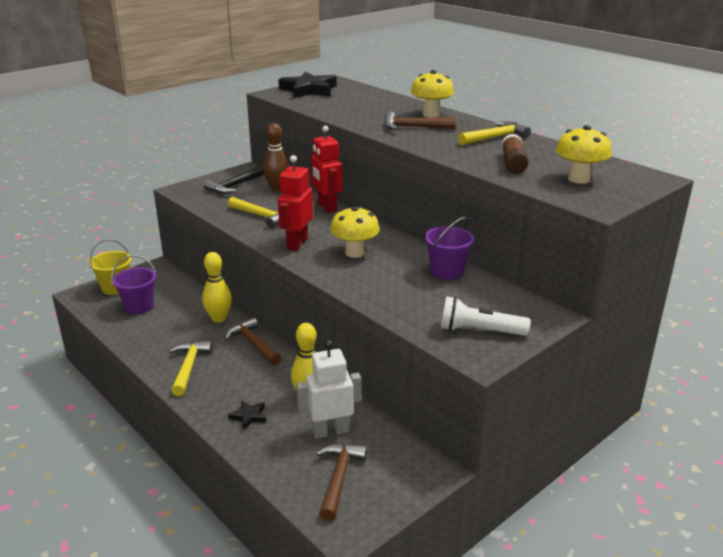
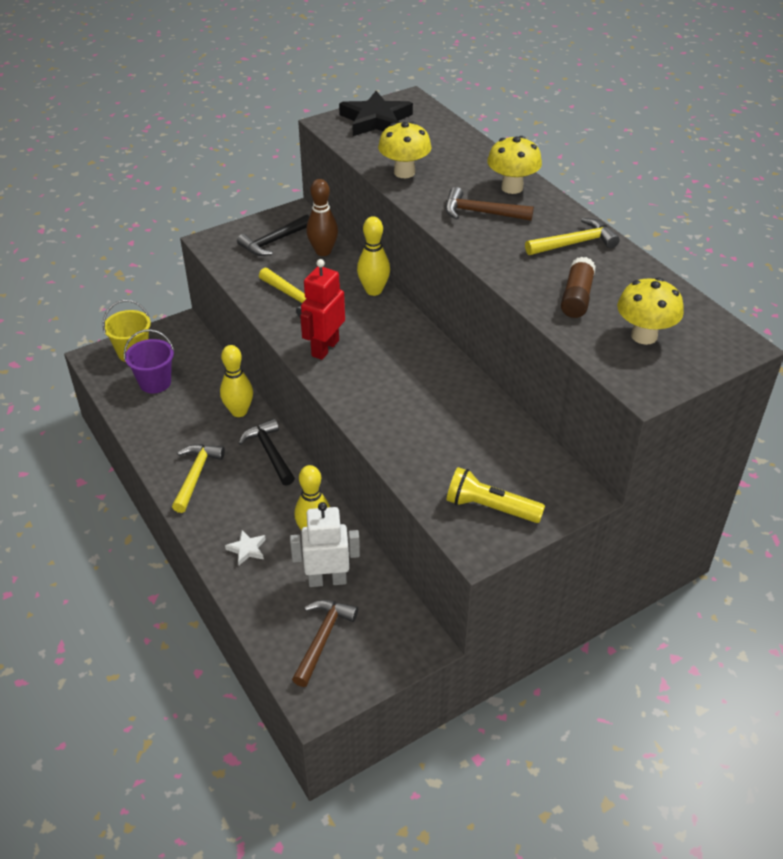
camera: 10 degrees right, 15 degrees up
(249, 416) = (247, 549): black star -> white star
(253, 344) = (270, 453): brown hammer -> black hammer
(327, 207) = (373, 290): red robot -> yellow bowling pin
(355, 253) = (387, 371): yellow mushroom -> yellow mushroom (404, 172)
(447, 271) = (483, 413): purple bucket -> none
(479, 331) = (490, 507): white flashlight -> yellow flashlight

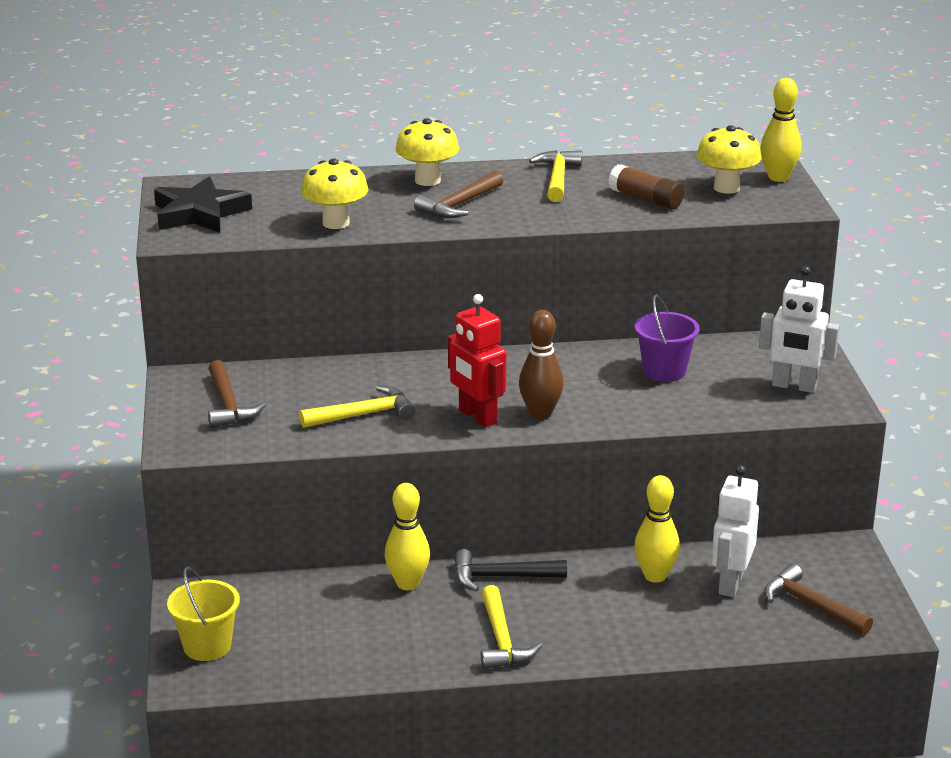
camera: 65 degrees left, 15 degrees down
(155, 382) = (291, 639): purple bucket -> purple bucket (664, 371)
(196, 476) = (501, 639): yellow hammer -> yellow hammer turned 135 degrees counterclockwise
(247, 549) = (651, 627): white star -> none
(273, 242) = (228, 405): black hammer -> brown hammer
(323, 251) = (285, 378): brown bowling pin -> brown bowling pin (540, 413)
(373, 290) = (396, 365): yellow bowling pin -> yellow bowling pin (778, 177)
(490, 507) = (794, 386): yellow flashlight -> white robot

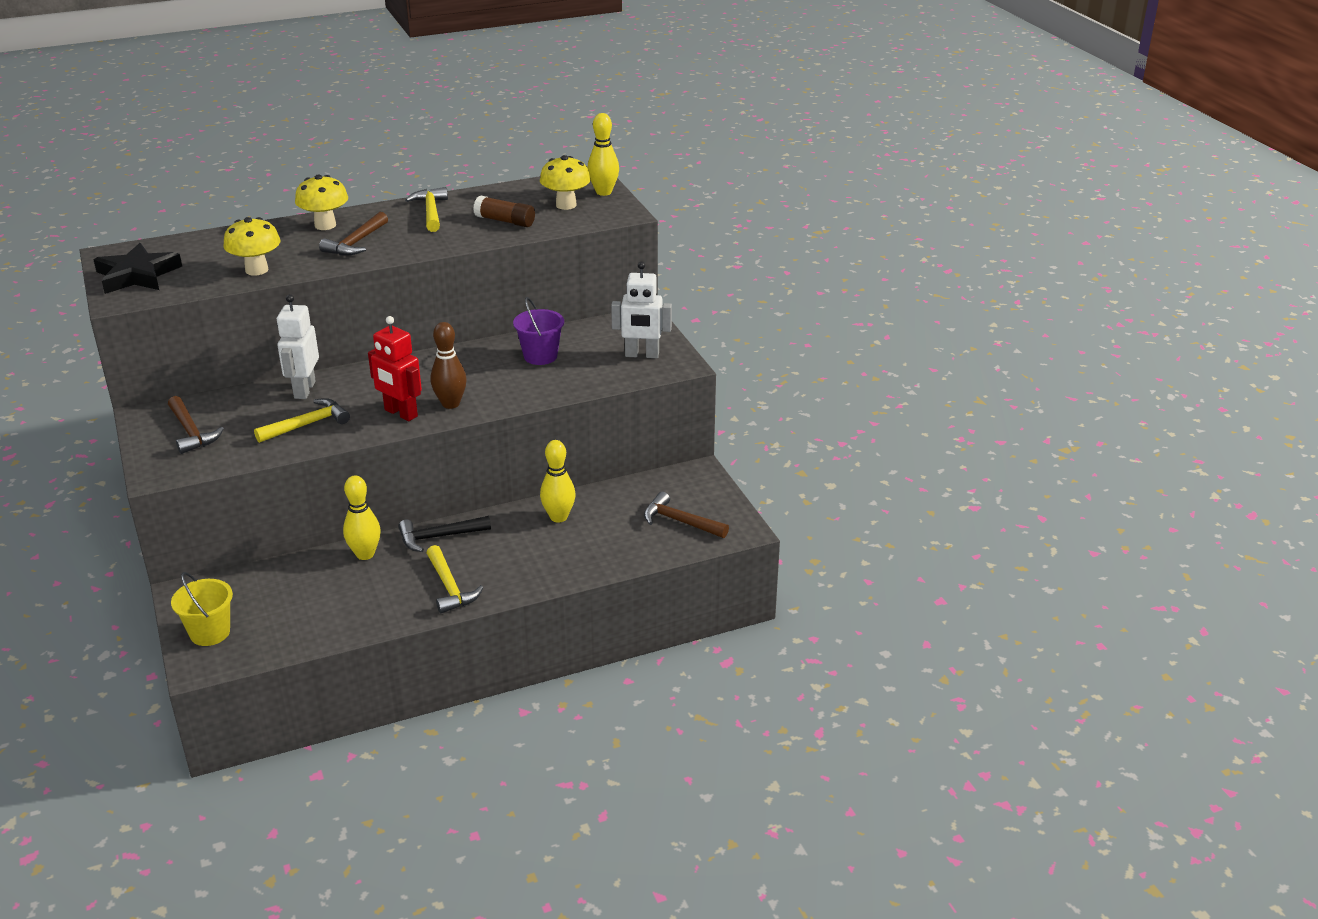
camera: 15 degrees left, 5 degrees up
(730, 583) = (617, 514): white robot -> white robot (304, 390)

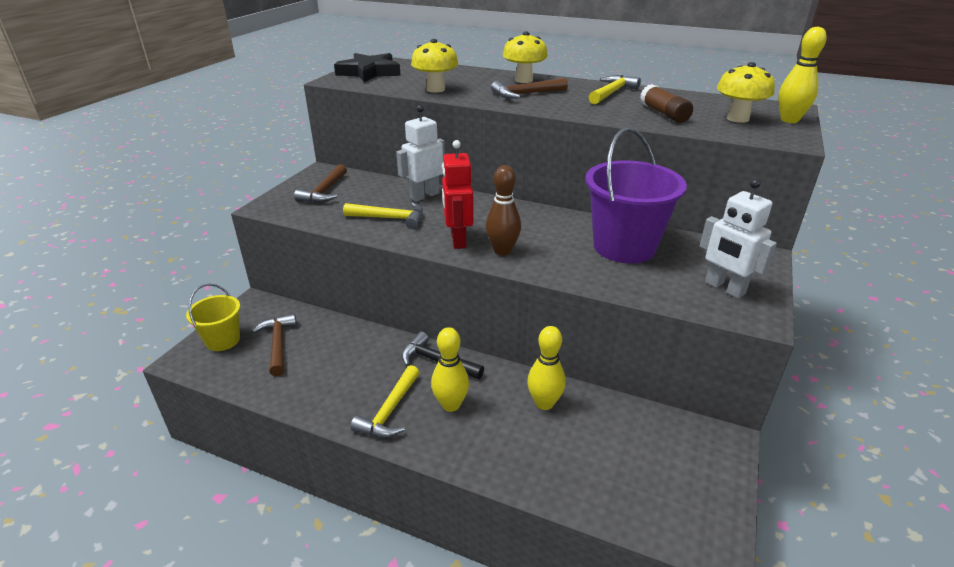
camera: 45 degrees right, 0 degrees up
(365, 554) = (376, 343): yellow bowling pin -> yellow bowling pin (450, 405)
(540, 356) = (624, 247): purple bucket -> purple bucket, size x1.78
(680, 521) = (653, 485): brown hammer -> brown hammer (278, 344)

